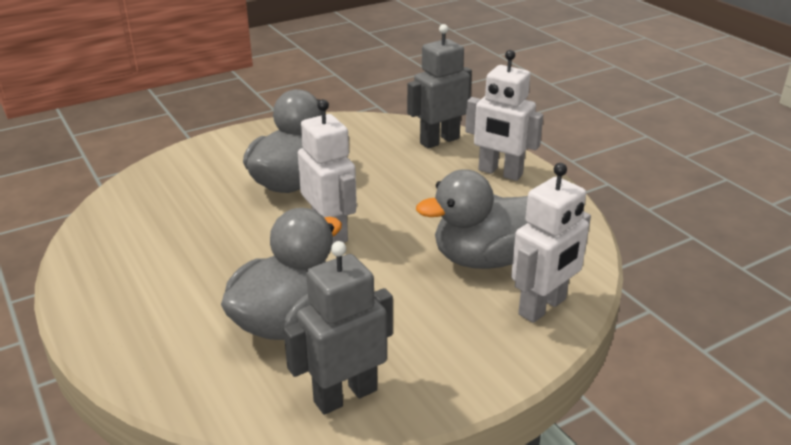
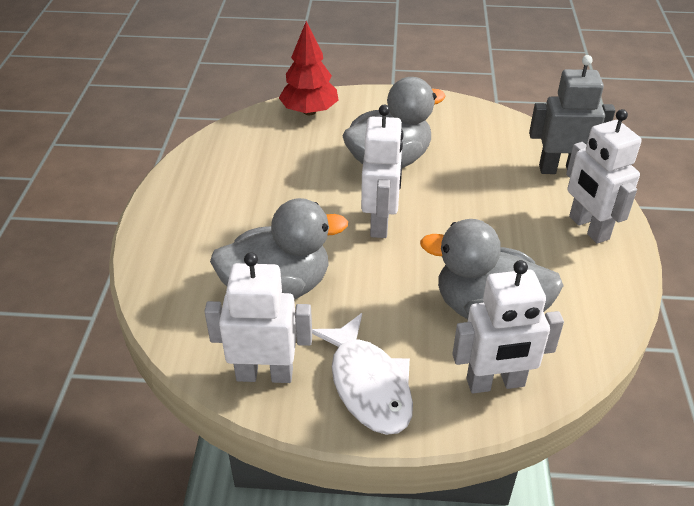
camera: 35 degrees right, 10 degrees up
(172, 169) = (309, 111): none -> red tree
(345, 395) = (264, 374): grey robot -> white robot
(446, 357) = (368, 384): none -> white fish

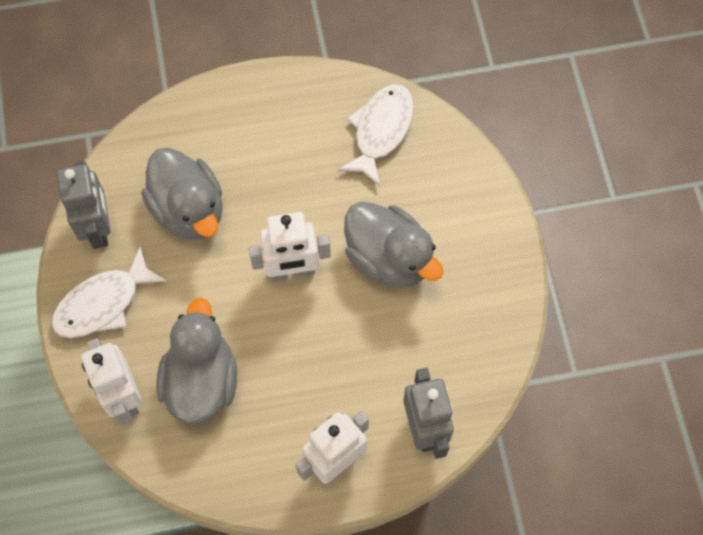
camera: 75 degrees right, 25 degrees up
(256, 144) = (381, 131): none -> white fish
(264, 374) = (98, 228): white robot -> grey robot
(309, 111) = (452, 162): red tree -> none

